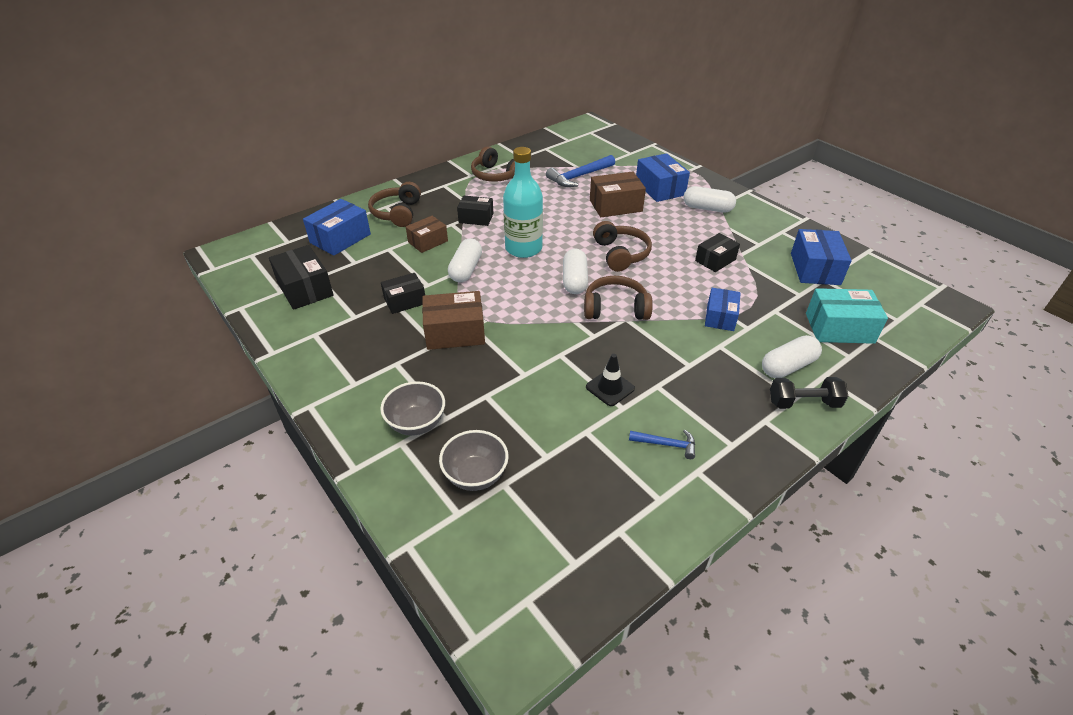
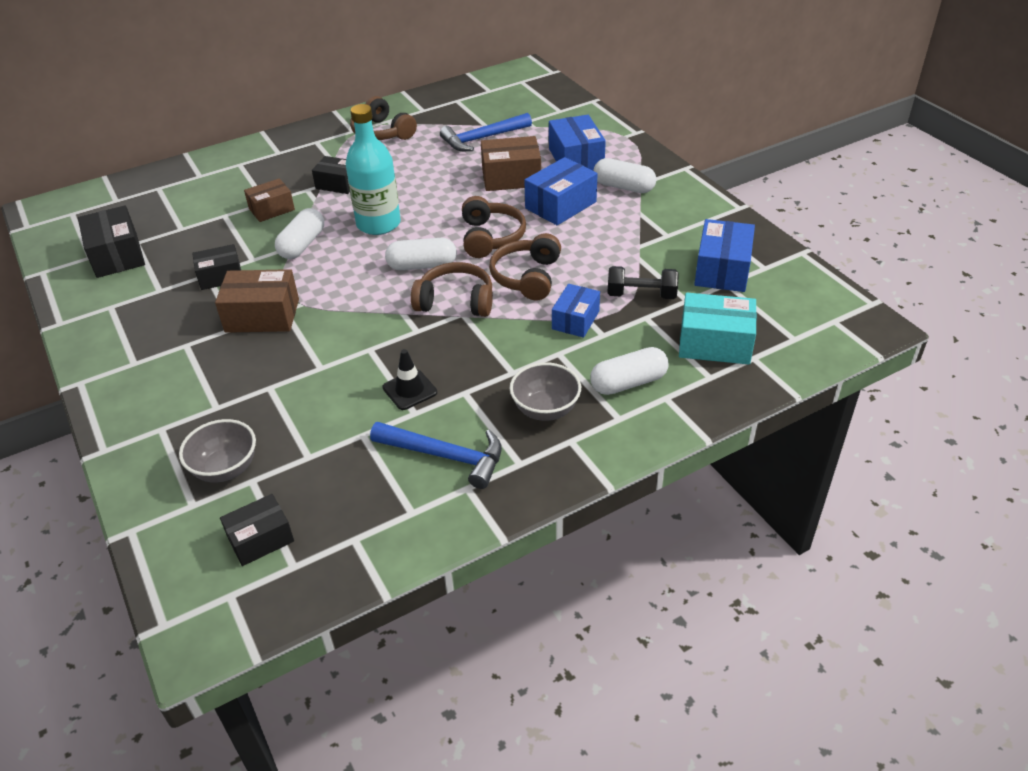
camera: 10 degrees right, 0 degrees up
(340, 238) = (175, 200): blue box -> blue box (560, 205)
(397, 213) = (249, 173): brown headphones -> brown headphones (527, 277)
(416, 423) = (184, 410): grey bowl -> grey bowl (545, 410)
(574, 280) = (422, 265): white capsule -> white capsule turned 75 degrees clockwise
(666, 444) = (446, 456): blue hammer -> blue hammer, size x1.80
(715, 260) = (602, 252): black box -> black box (260, 539)
(803, 403) = (626, 425): black dumbbell -> black dumbbell (641, 295)

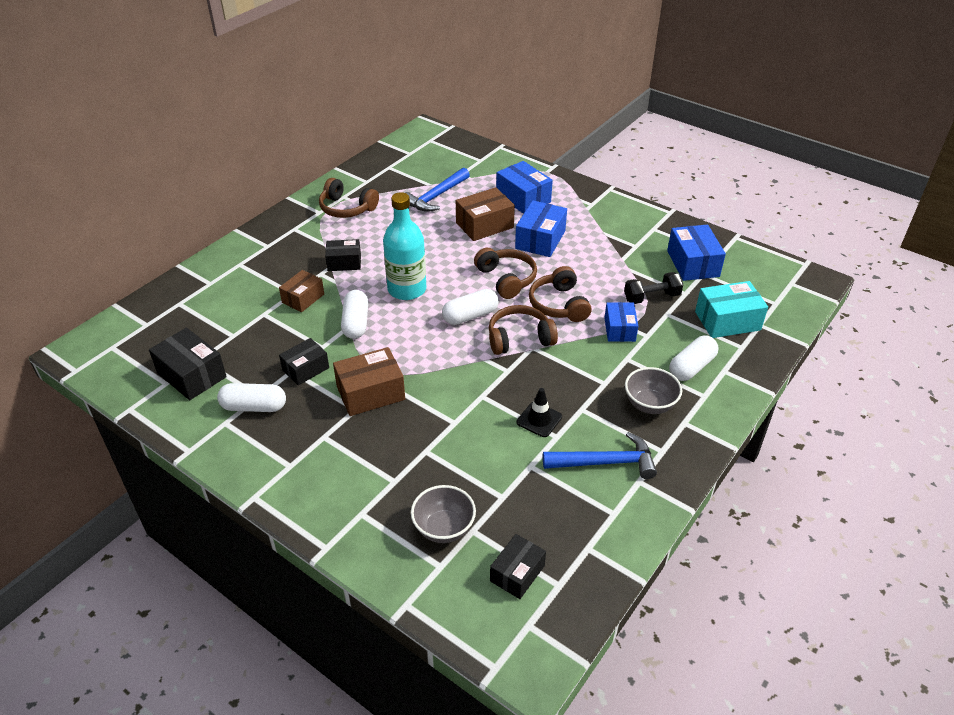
camera: 25 degrees left, 0 degrees up
(623, 187) = (576, 214): white capsule -> white capsule (254, 407)

